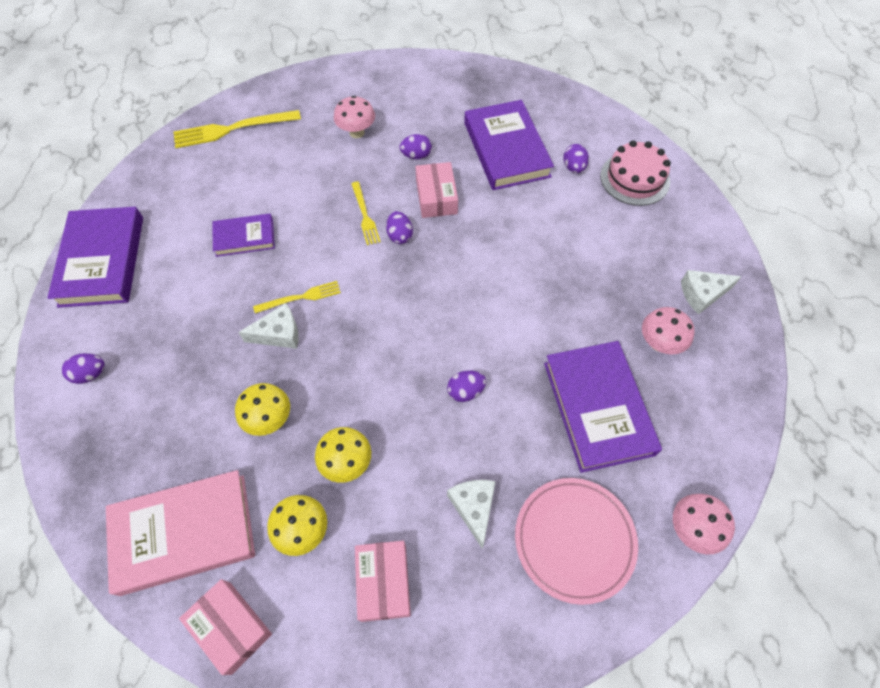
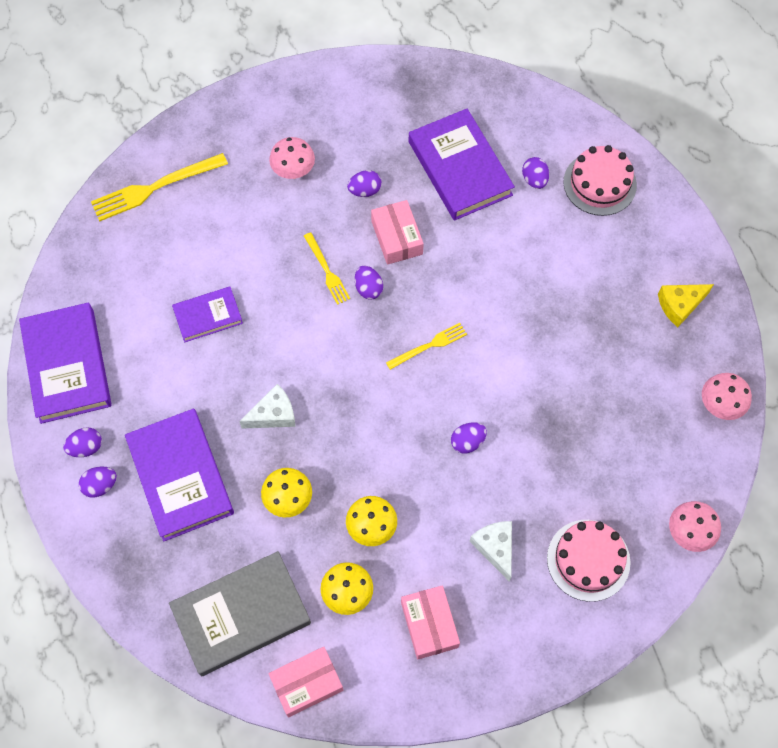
camera: 10 degrees left, 5 degrees up
(91, 336) = (86, 447): none -> purple egg
(184, 533) = (241, 615): pink book -> grey book
(231, 627) = (307, 683): pink box -> pink box turned 60 degrees counterclockwise
(300, 297) = (284, 373): yellow fork -> yellow fork (429, 346)
(574, 540) = (588, 560): pink plate -> pink cake
(598, 408) = (593, 437): purple book -> purple book (180, 476)
(659, 343) = (643, 364): pink mushroom -> pink mushroom (720, 405)
(702, 294) = (680, 305): white cheese -> yellow cheese

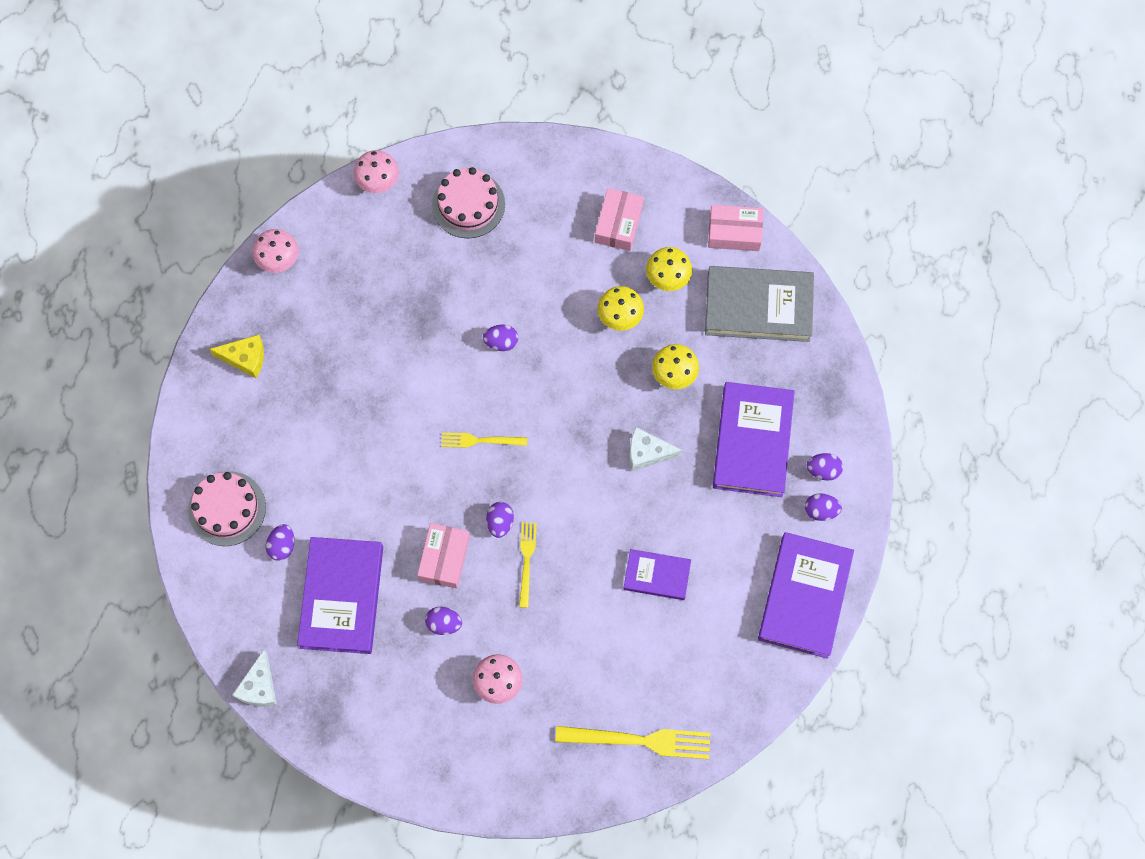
camera: 150 degrees left, 5 degrees up
(495, 548) = (533, 251): white cheese -> white cheese (259, 687)

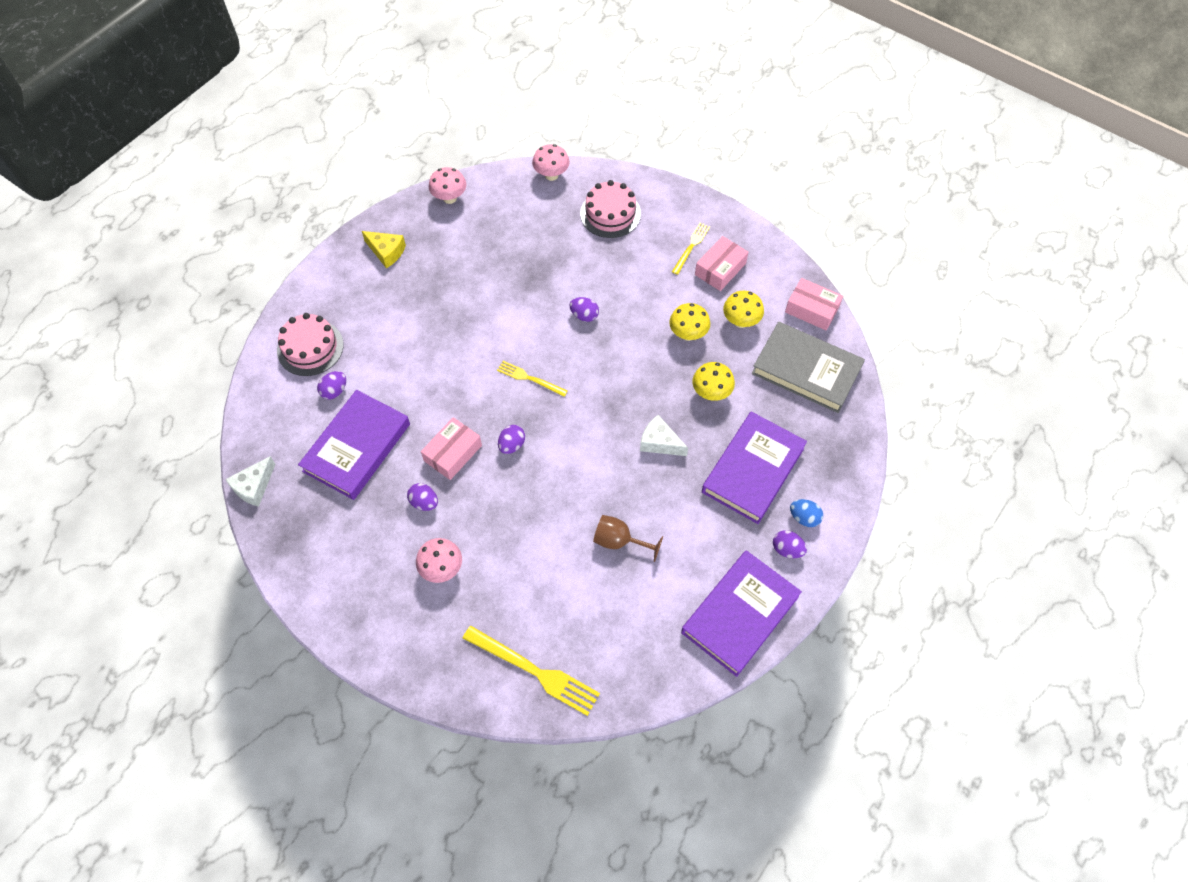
camera: 25 degrees right, 10 degrees down
(527, 561) = (517, 483): yellow fork -> yellow fork (691, 247)
(657, 575) = (619, 541): purple book -> brown goblet
(823, 470) = (804, 518): purple egg -> blue egg

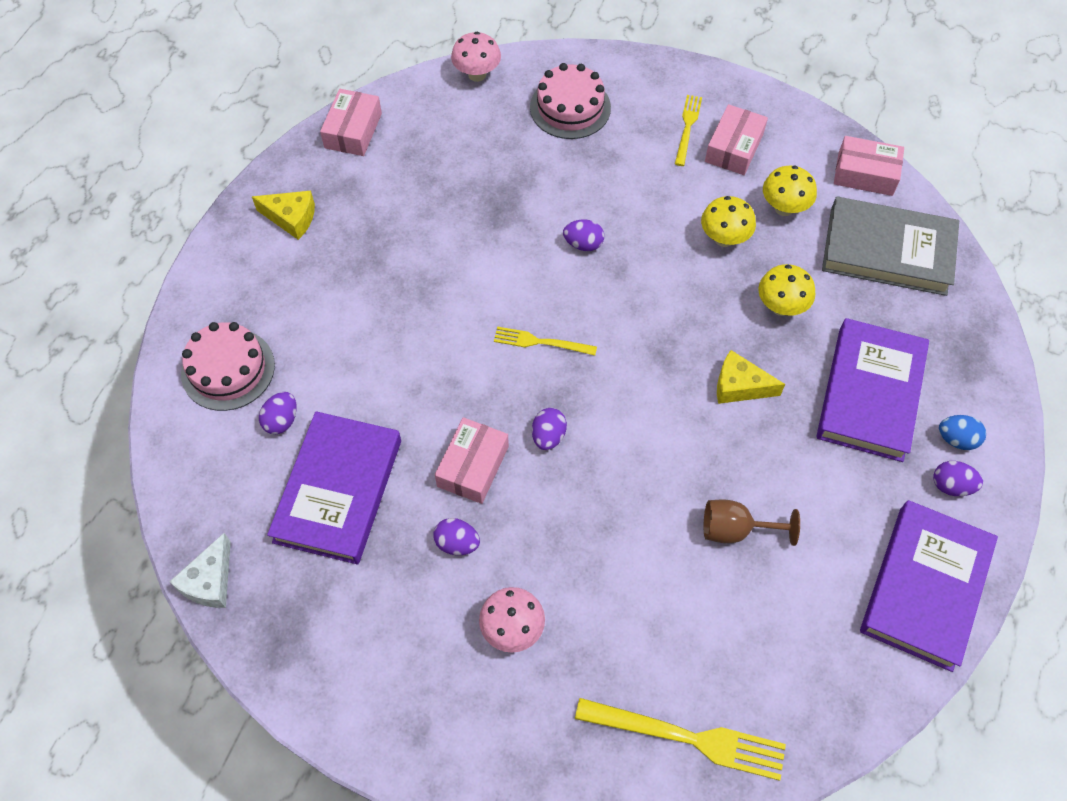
camera: 15 degrees left, 0 degrees up
(449, 198) = (353, 130): pink mushroom -> pink box
(659, 442) = (739, 386): white cheese -> yellow cheese

